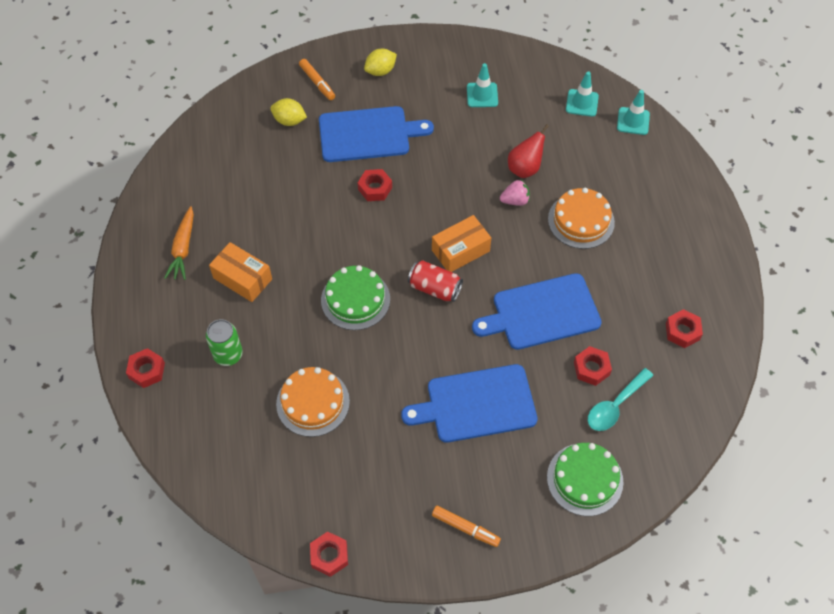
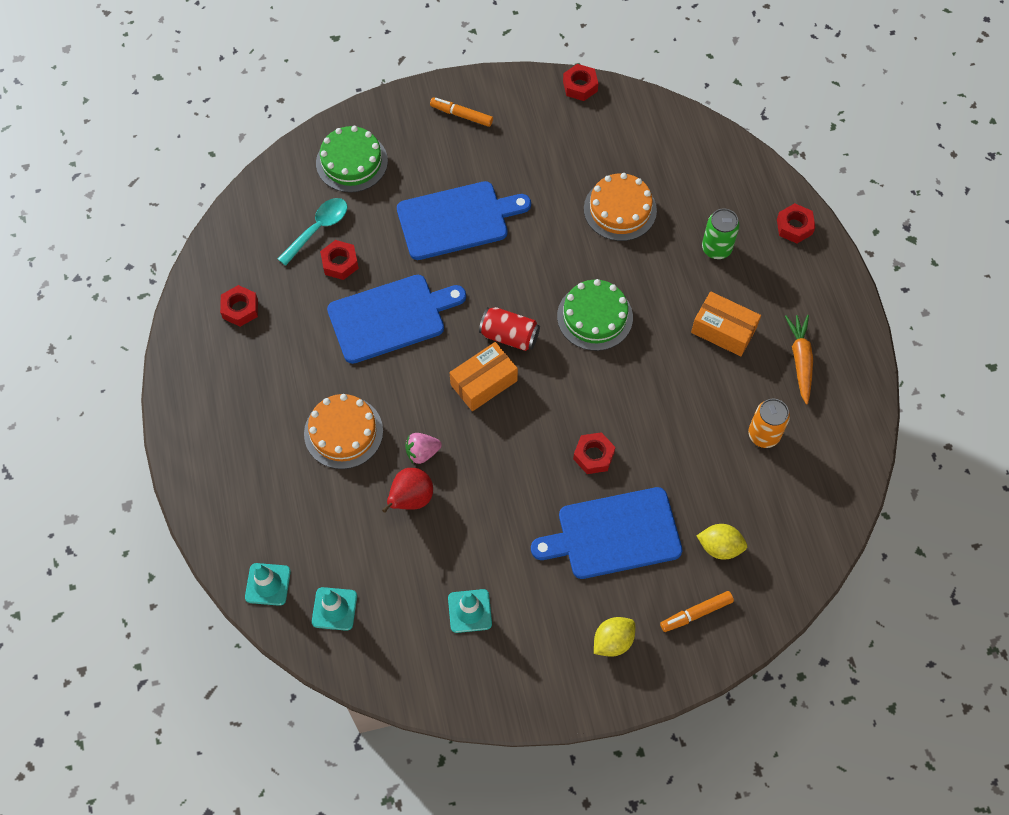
camera: 175 degrees right, 5 degrees up
(233, 193) = (763, 435): none -> orange can
(317, 82) = (696, 613): orange marker -> orange marker turned 75 degrees counterclockwise

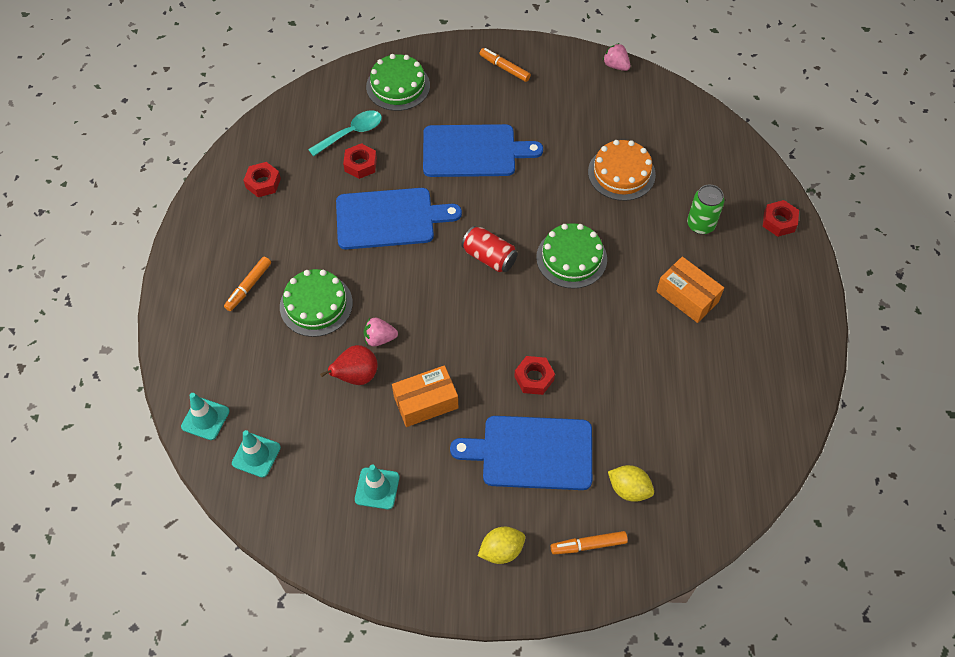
camera: 15 degrees right, 5 degrees down
(264, 429) = (249, 286): none -> orange marker
(343, 432) = (316, 305): orange cake -> green cake
(484, 382) = (454, 291): orange box -> orange box (426, 402)
(580, 86) = (616, 65): red nut -> pink strawberry
(763, 435) = (699, 397): orange can -> none
(800, 360) = (753, 339): orange carrot -> none

